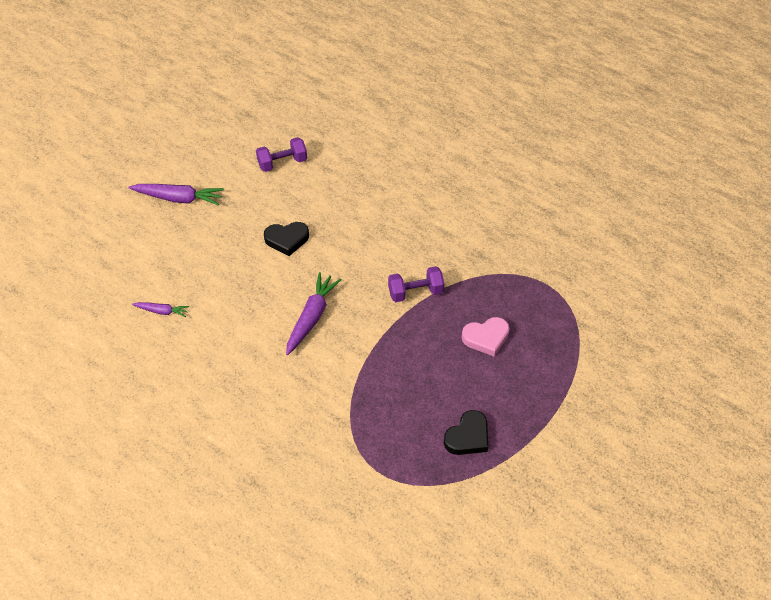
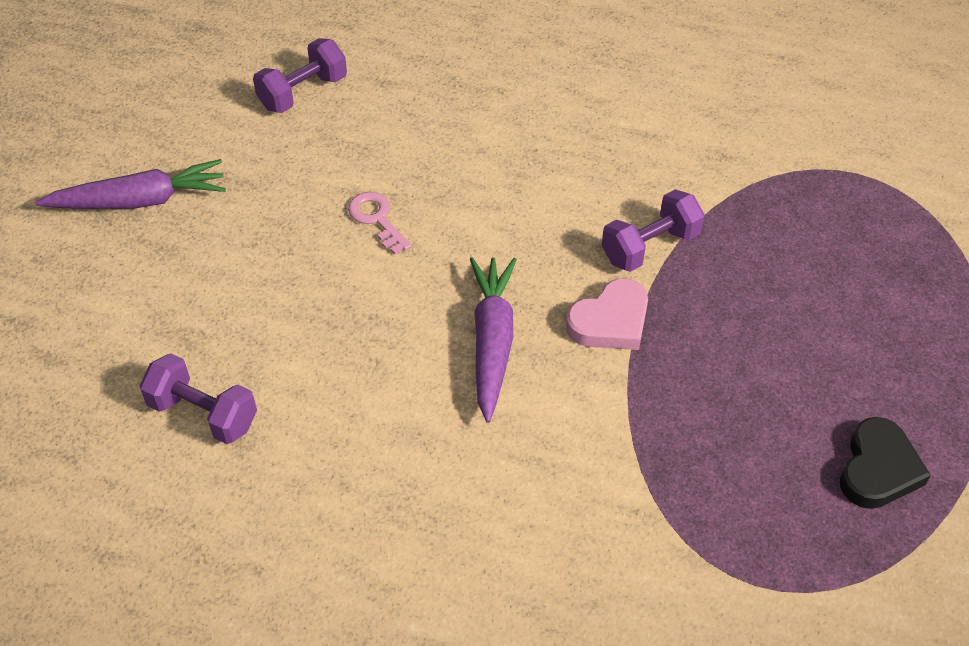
camera: 20 degrees left, 0 degrees up
(162, 311) = (203, 414): purple carrot -> purple dumbbell
(287, 240) = (377, 219): black heart -> pink key
(486, 338) = (810, 289): pink heart -> pink heart (610, 321)

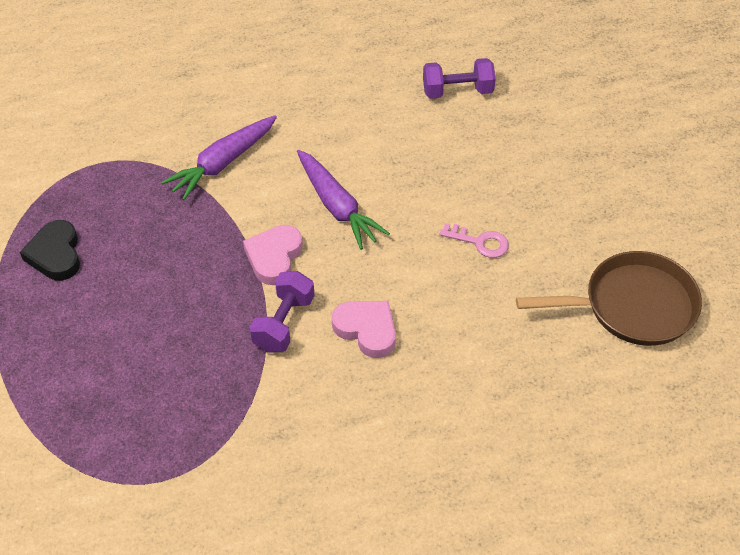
camera: 145 degrees right, 0 degrees up
(139, 201) = (635, 173): purple carrot -> purple carrot (223, 163)
(303, 92) = (632, 306): purple dumbbell -> brown pan
(570, 198) = (367, 330): none -> pink heart

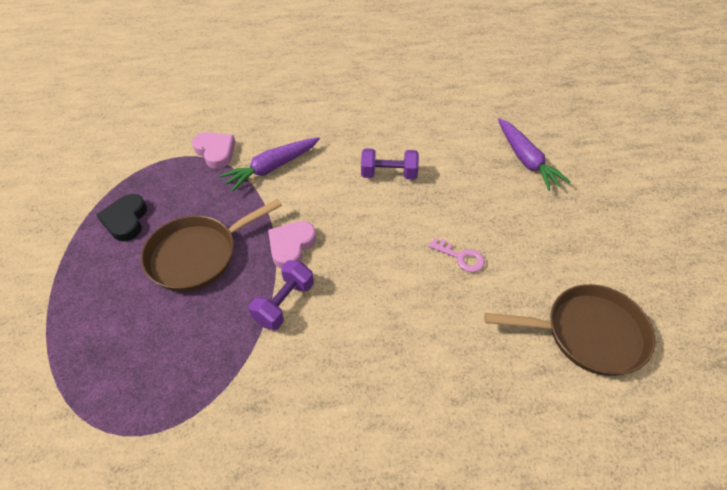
camera: 10 degrees right, 0 degrees up
(162, 283) = (198, 255): none -> brown pan
(337, 206) = (351, 212): purple carrot -> purple carrot (526, 160)
(367, 330) = (352, 320): pink heart -> pink heart (215, 152)
(457, 91) = (461, 137): purple dumbbell -> purple dumbbell (389, 174)

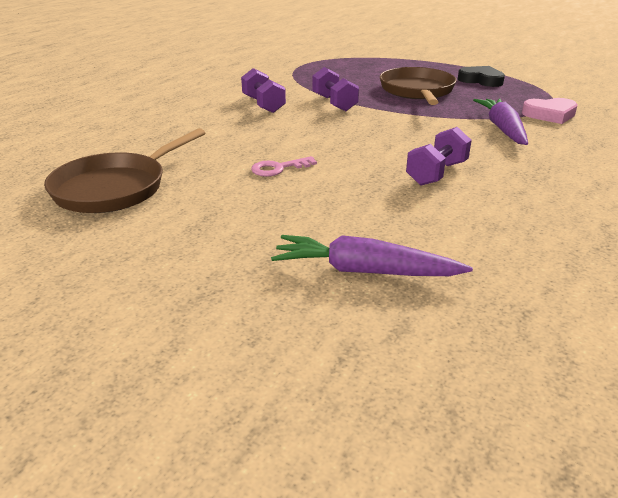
camera: 125 degrees right, 20 degrees down
(291, 246) = (388, 115): pink heart -> none
(334, 364) = (263, 105): none -> purple dumbbell

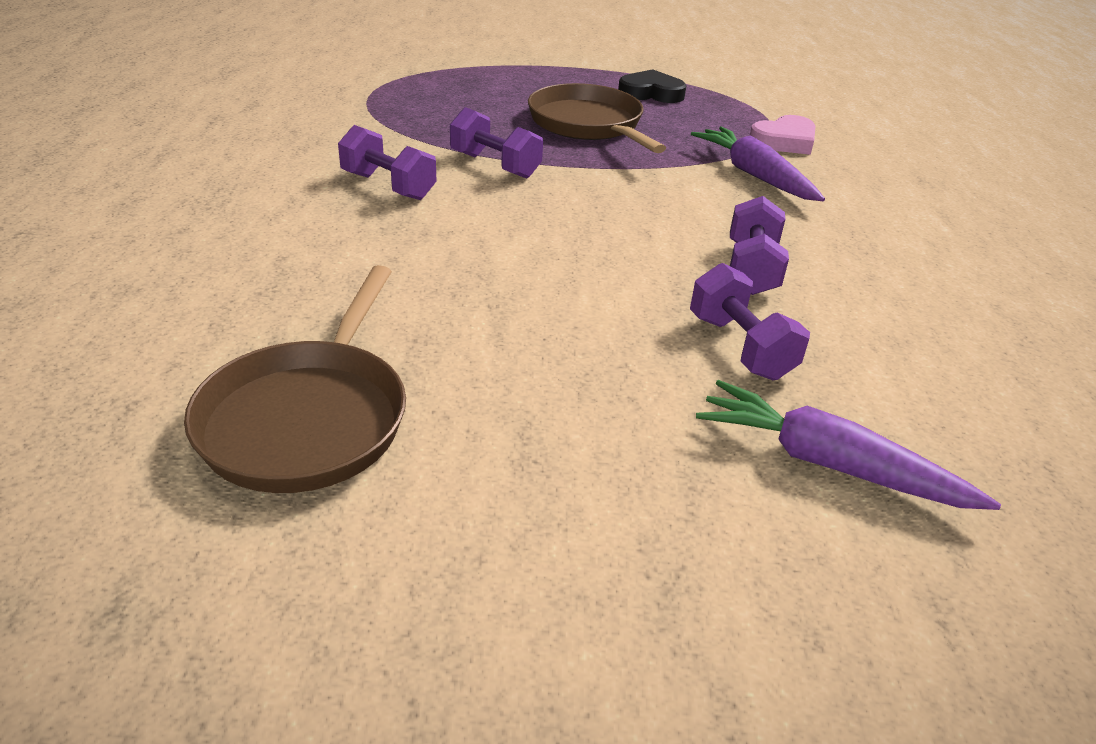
camera: 30 degrees left, 5 degrees up
(278, 168) = (536, 310): pink key -> none
(365, 271) = (829, 464): purple carrot -> purple carrot turned 45 degrees clockwise
(379, 207) = (740, 347): none -> purple dumbbell

